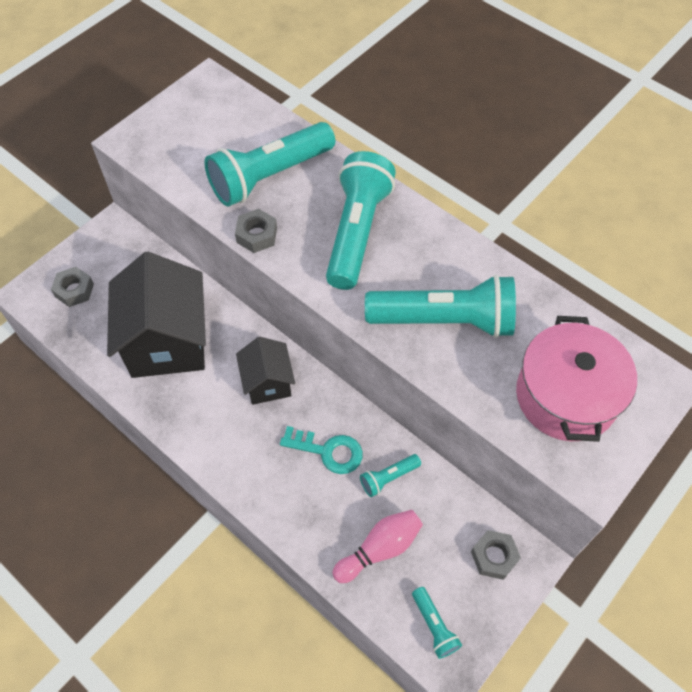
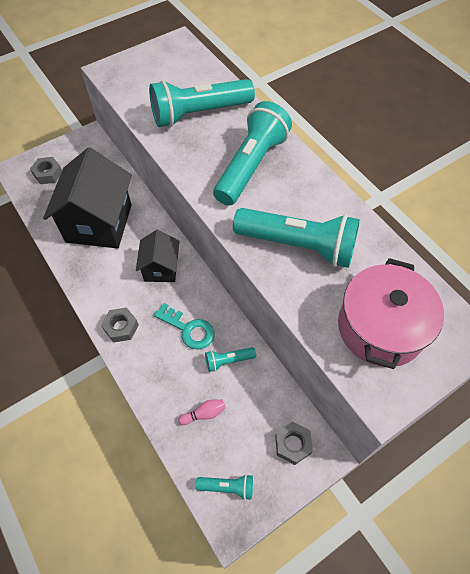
camera: 15 degrees right, 0 degrees up
(257, 235) = (174, 153): grey nut -> grey nut (121, 327)
(380, 549) = (204, 414): pink bowling pin -> pink bowling pin, size x0.59
(434, 626) = (227, 487): turquoise flashlight -> turquoise flashlight turned 75 degrees counterclockwise

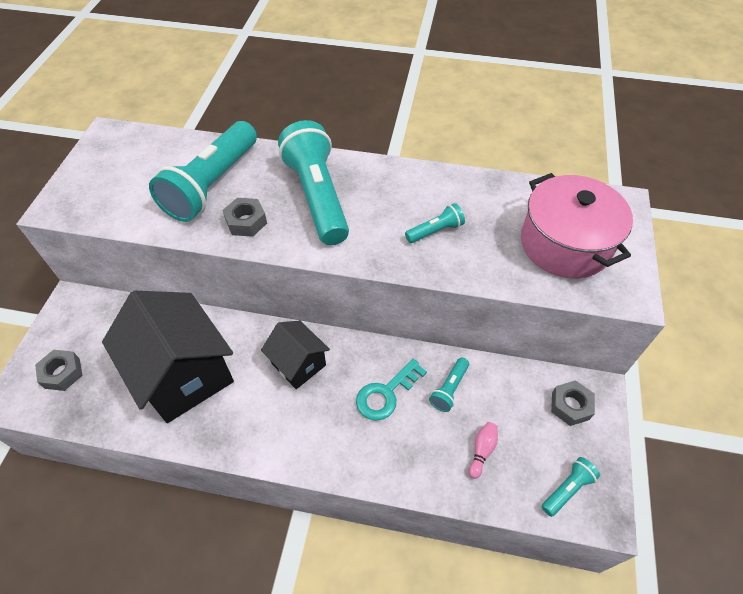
camera: 45 degrees left, 5 degrees down
(121, 327) = (323, 449): grey nut -> grey nut (246, 222)
(189, 329) = (386, 394): turquoise key -> turquoise key turned 150 degrees clockwise
(298, 245) = (435, 231): turquoise flashlight -> turquoise flashlight, size x0.44

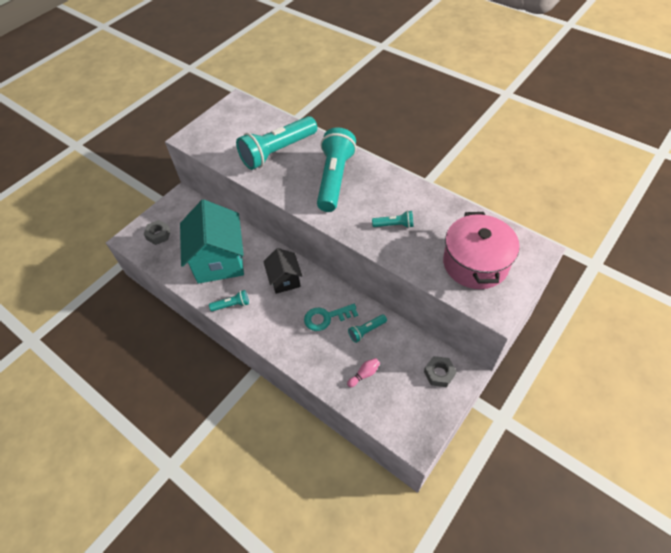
camera: 30 degrees right, 0 degrees up
(184, 375) = (219, 261): black house -> turquoise house
(246, 222) = (284, 180): grey nut -> none
(567, 489) = (404, 419): turquoise flashlight -> turquoise flashlight (232, 305)

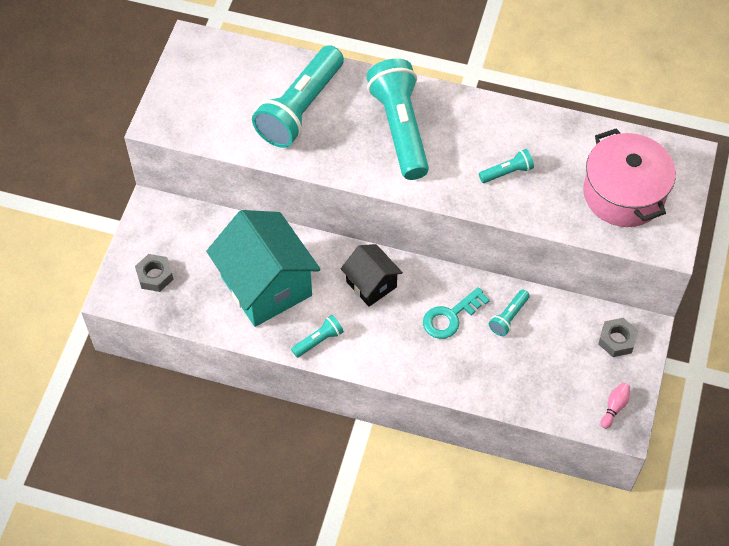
camera: 25 degrees left, 5 degrees up
(364, 374) = (530, 371): pink bowling pin -> pink bowling pin (614, 407)

